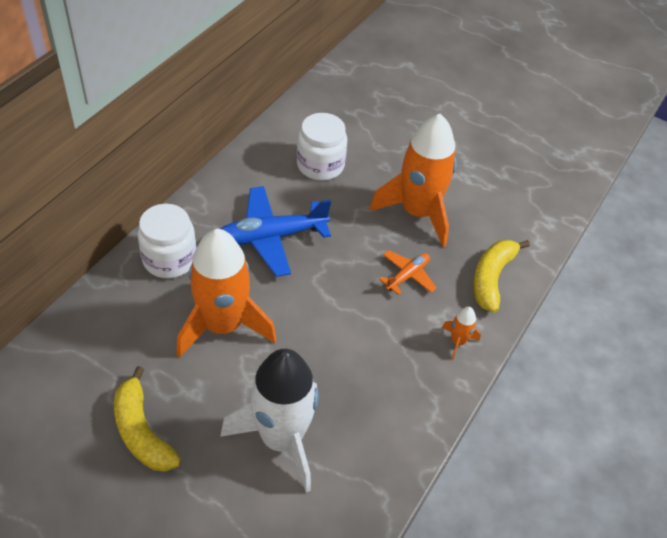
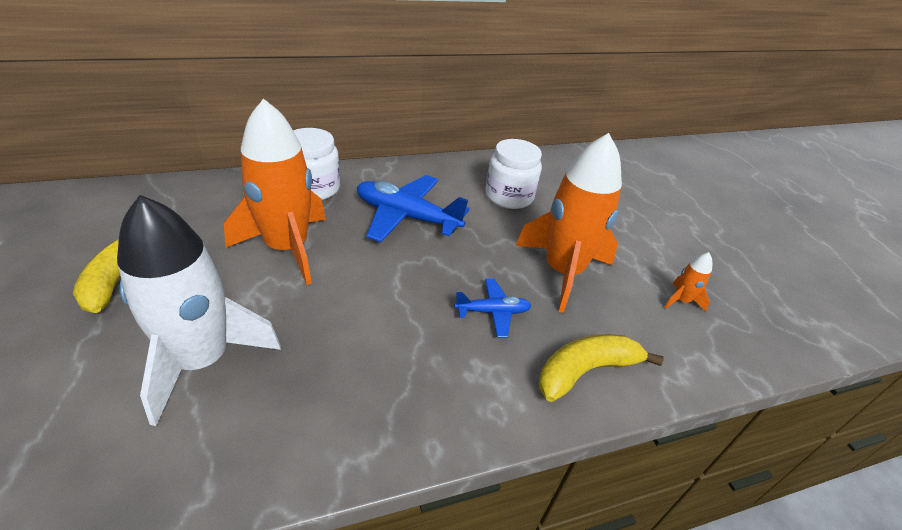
camera: 40 degrees right, 10 degrees down
(407, 276) = (492, 312): orange plane -> blue plane
(457, 342) = (477, 403): orange rocket -> orange rocket (681, 300)

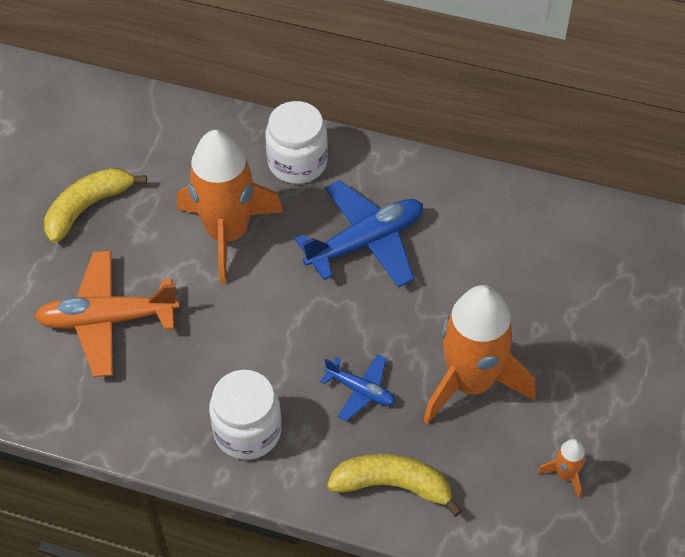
camera: 40 degrees right, 15 degrees up
(202, 360) = (108, 320): white rocket -> orange plane
(407, 217) = (365, 242): blue plane -> blue plane turned 90 degrees clockwise
(509, 196) = (504, 260): white jar -> white jar (247, 431)

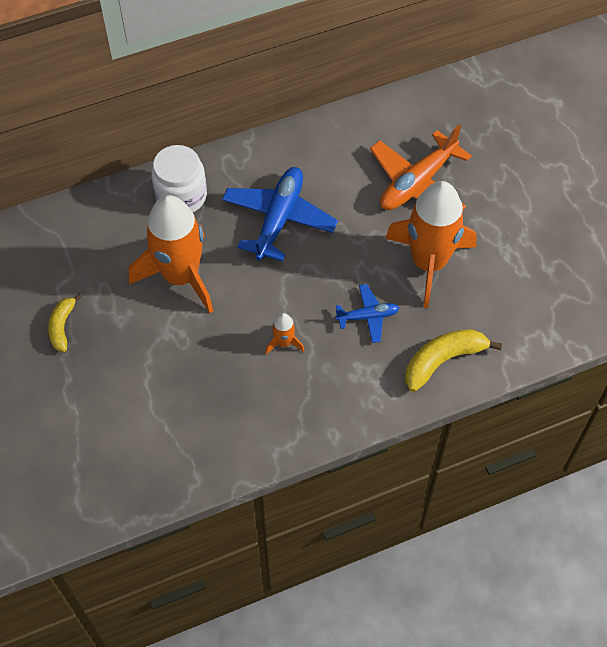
camera: 40 degrees left, 5 degrees up
(87, 207) = (62, 326): yellow banana -> yellow banana, size x0.63
(108, 320) = (156, 392): orange plane -> orange plane (417, 183)
(247, 431) = (322, 394): white jar -> none
(565, 474) = (534, 278): orange rocket -> orange rocket (284, 342)

